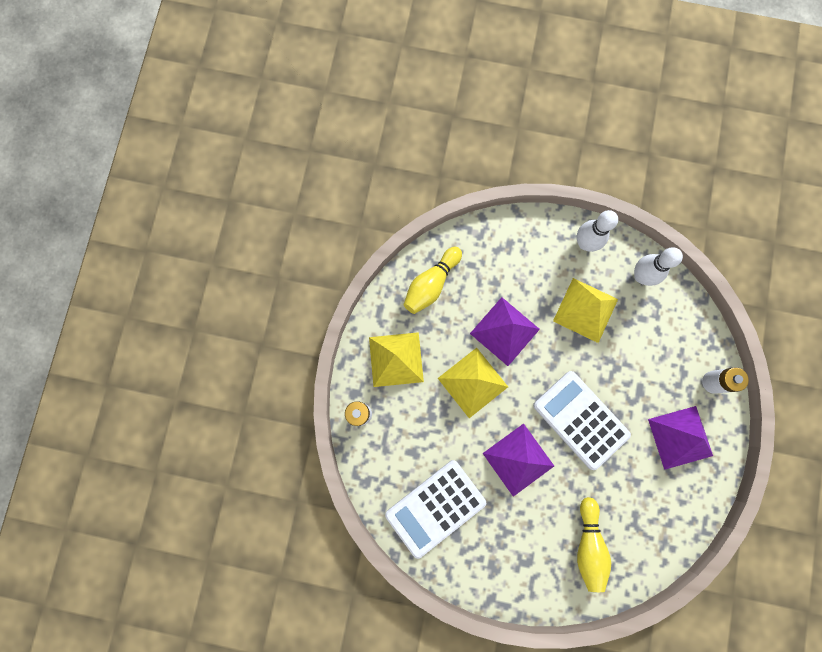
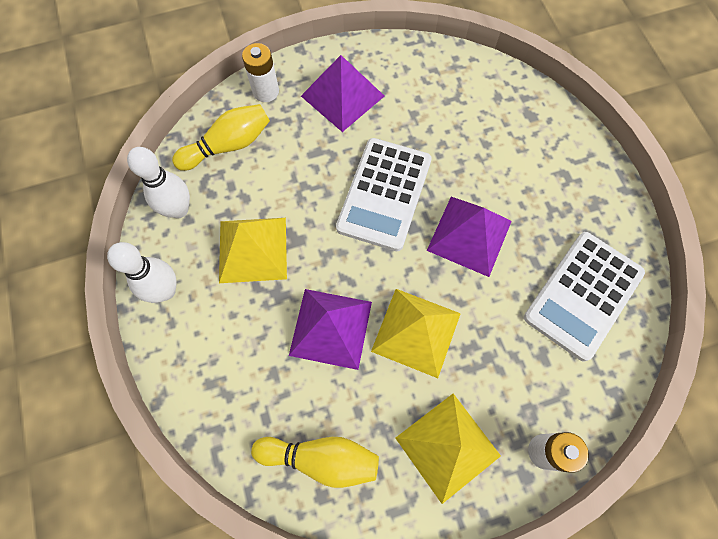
camera: 120 degrees left, 10 degrees down
(435, 508) = (583, 295): white calculator -> white calculator turned 105 degrees clockwise
(588, 545) = (505, 128): yellow bowling pin -> yellow bowling pin (228, 145)

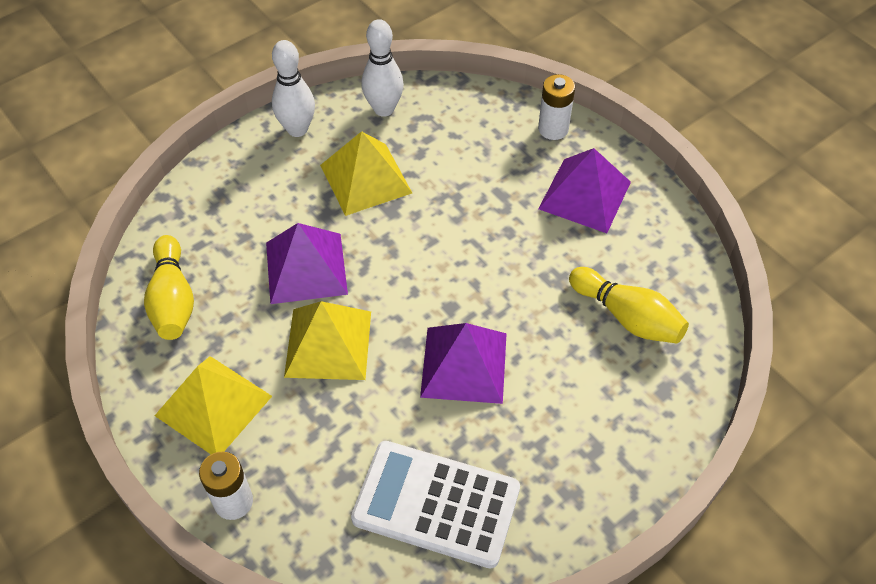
camera: 70 degrees right, 15 degrees down
(228, 145) = (472, 121): yellow bowling pin -> yellow bowling pin (627, 317)
(384, 194) = (479, 269): white calculator -> none

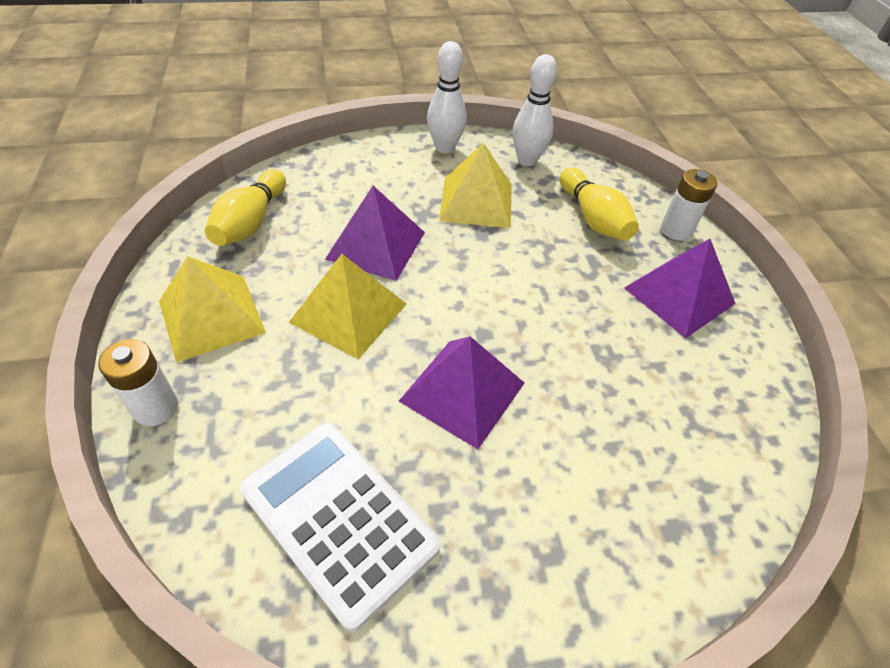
camera: 25 degrees right, 5 degrees down
(627, 317) = (667, 428): yellow bowling pin -> yellow bowling pin (593, 218)

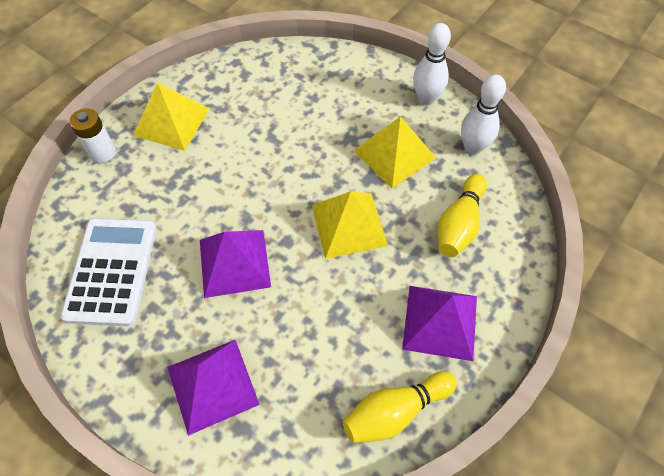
camera: 50 degrees right, 10 degrees up
(251, 222) = (249, 76): yellow bowling pin -> yellow bowling pin (395, 411)
(348, 313) = (234, 171): yellow pyramid -> yellow pyramid (349, 225)
(376, 245) = (296, 140): purple pyramid -> purple pyramid (212, 385)
(676, 230) = (510, 280): white battery -> none

